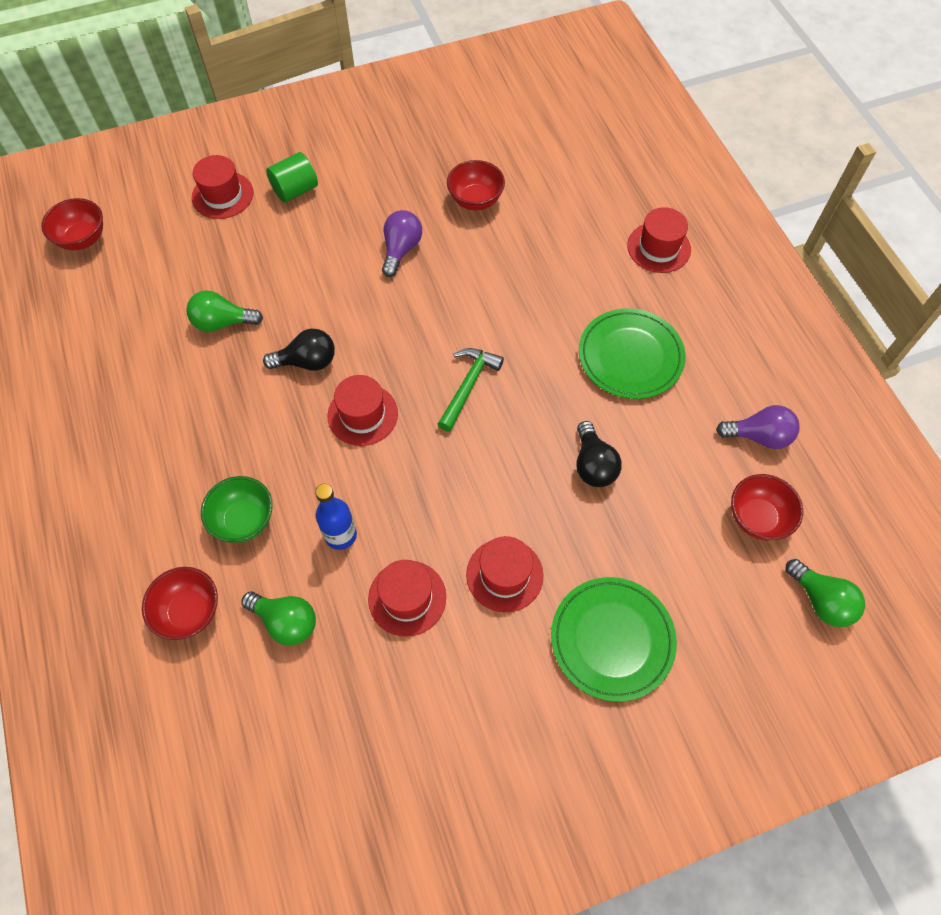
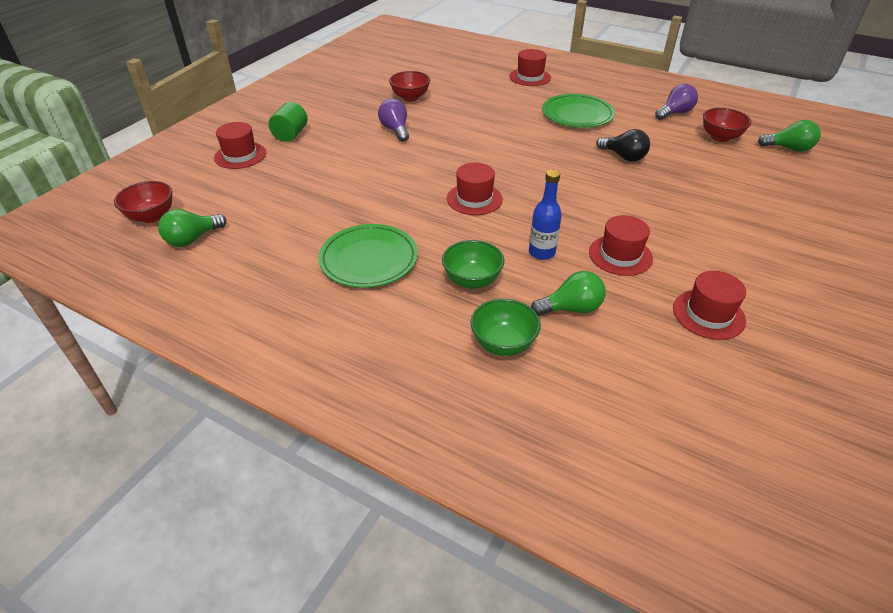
camera: 40 degrees left, 20 degrees down
(190, 611) = (503, 344): red bowl -> green bowl
(222, 322) = (322, 205): green light bulb -> green light bulb (192, 239)
(307, 362) = (406, 195): black light bulb -> none
(468, 386) = (515, 160): green hammer -> none
(504, 575) = (652, 217): red hat -> red hat (708, 314)
(612, 639) = (738, 210): green plate -> green plate (369, 259)

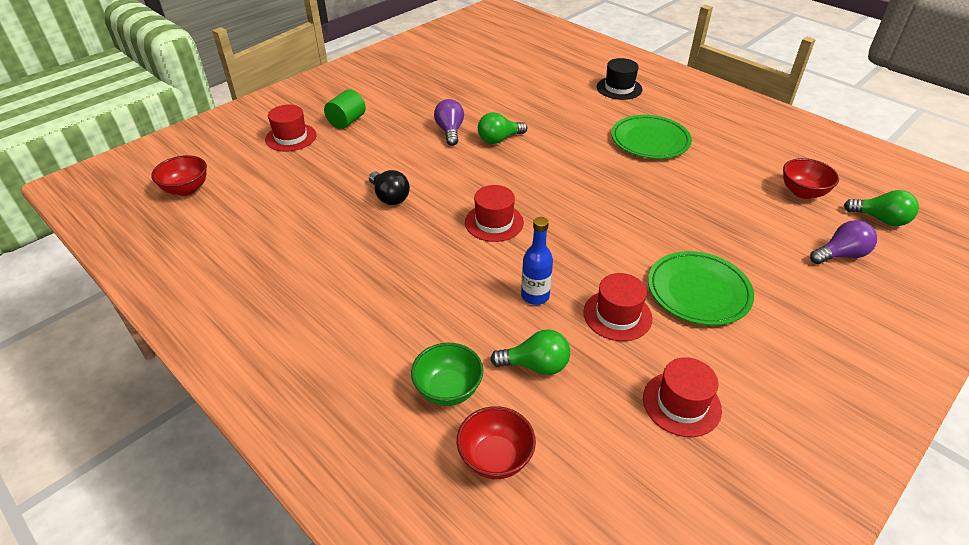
camera: 15 degrees right, 0 degrees up
(192, 239) = (211, 219): green light bulb -> green light bulb (499, 139)
(369, 259) = (360, 271): green plate -> green plate (698, 291)
(410, 97) = (481, 96): red bowl -> red bowl (495, 458)
(472, 280) = (449, 313): green bowl -> none
(530, 77) = (619, 88): red hat -> black hat
(623, 157) = (677, 199): black light bulb -> black light bulb (389, 197)
(675, 113) = (763, 154): purple light bulb -> purple light bulb (840, 255)

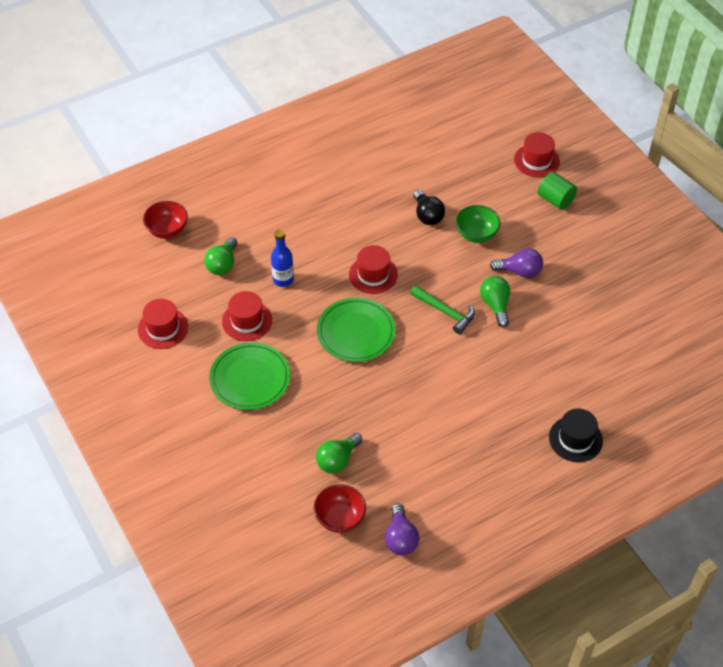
camera: 105 degrees right, 10 degrees up
(186, 189) = (474, 99): red bowl -> none
(389, 197) = (427, 215): black light bulb -> black light bulb turned 90 degrees counterclockwise
(448, 390) = (222, 218): green bowl -> green bowl (476, 234)
(522, 167) = (445, 312): none -> green hammer
(650, 140) = (461, 427): green plate -> green plate (356, 332)
(840, 255) = (251, 498): purple light bulb -> purple light bulb (400, 538)
(880, 219) = (282, 561): green light bulb -> green light bulb (337, 460)

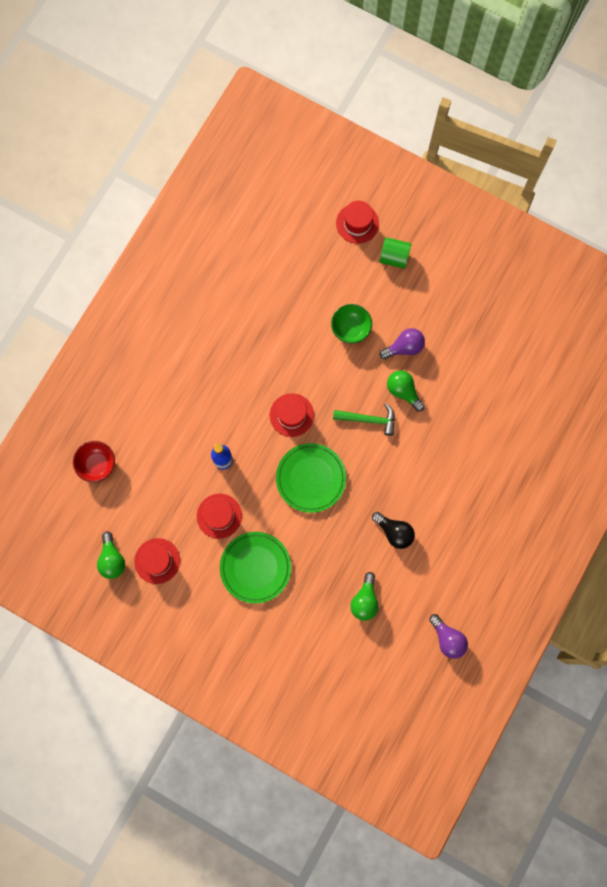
camera: 30 degrees left, 25 degrees up
(223, 264) = (165, 472): green light bulb -> green light bulb (112, 559)
(340, 518) = (395, 648): red bowl -> none
(427, 215) = (300, 330): black light bulb -> black light bulb (394, 532)
(575, 439) = (526, 482): black hat -> none

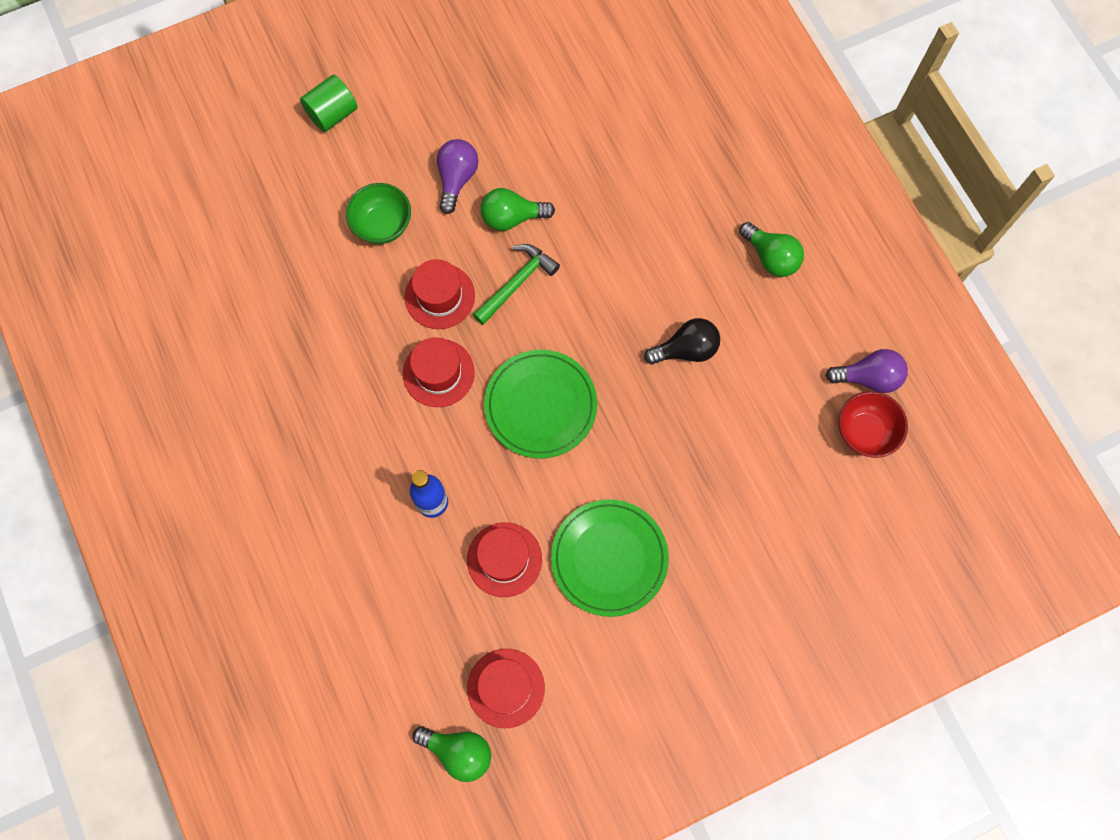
camera: 55 degrees left, 5 degrees down
(97, 464) = (308, 681): red bowl -> red bowl (865, 432)
(357, 223) = (253, 126): red hat -> red hat (439, 296)
(364, 600) = (750, 446): green light bulb -> green light bulb (771, 257)

